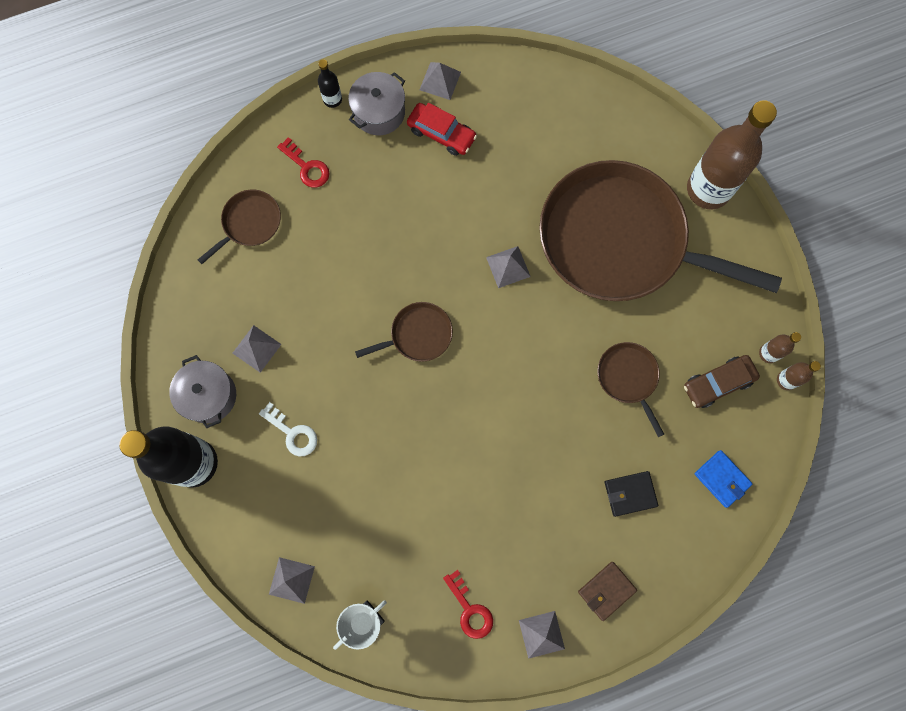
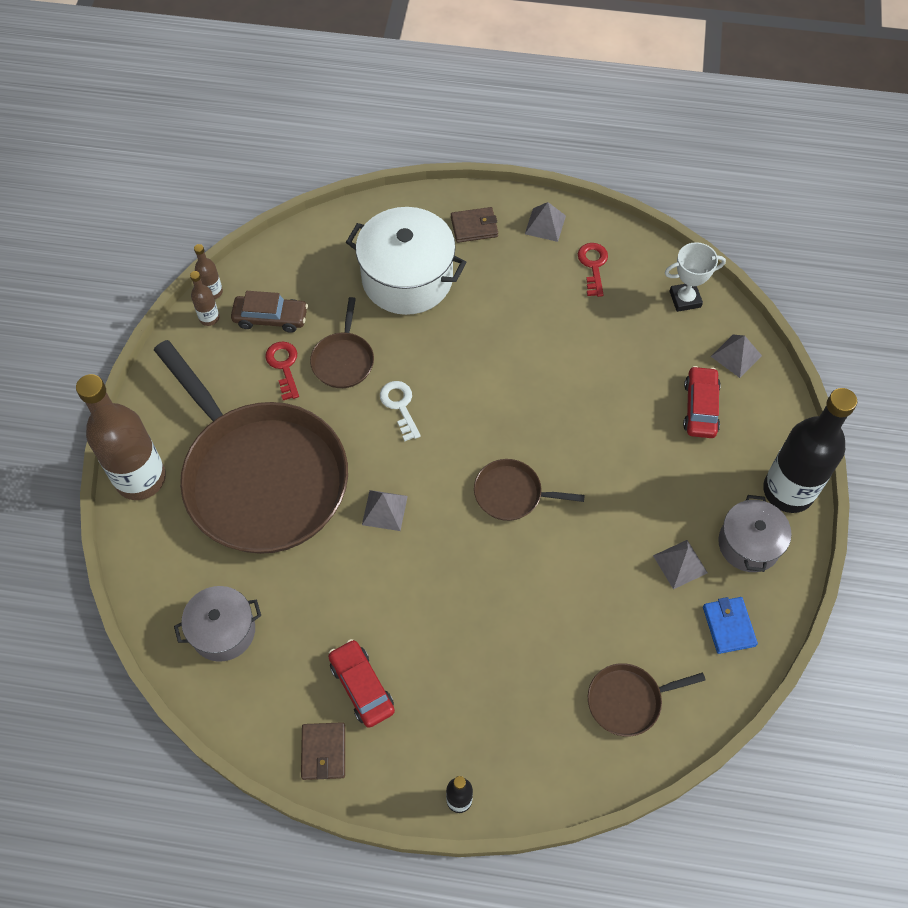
camera: 150 degrees left, 15 degrees down
(292, 433) = (680, 469): white key -> white key (400, 406)
(301, 504) = (700, 408): none -> red car
(307, 167) = (532, 731): red key -> red key (284, 366)
(379, 112) = (415, 752): grey pot -> grey pot (223, 631)
(440, 81) = (323, 752): grey pyramid -> brown wallet
(630, 494) = (407, 278): black wallet -> white pot
(722, 479) = (325, 252): blue wallet -> blue wallet (729, 626)

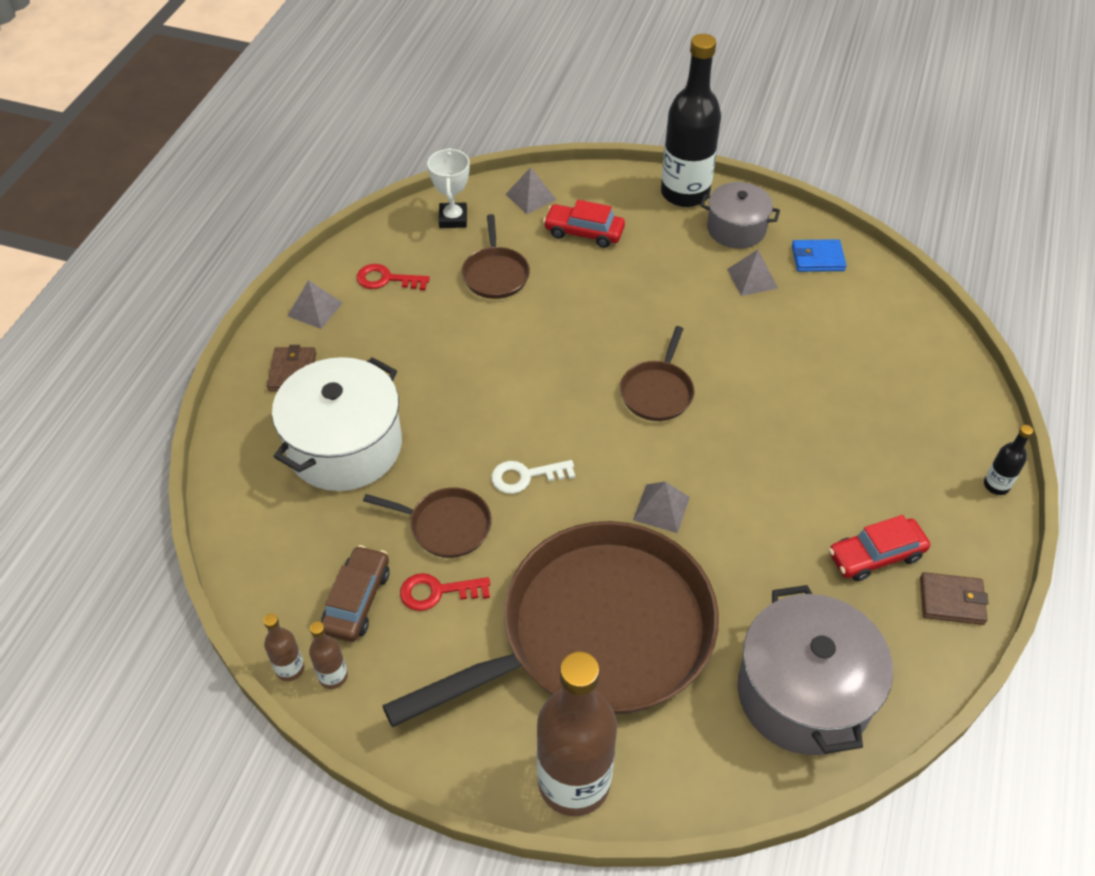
camera: 80 degrees left, 10 degrees down
(223, 631) = (803, 693): grey pot -> grey pot, size x1.65
(628, 701) = (890, 340): brown pan -> brown pan (495, 274)

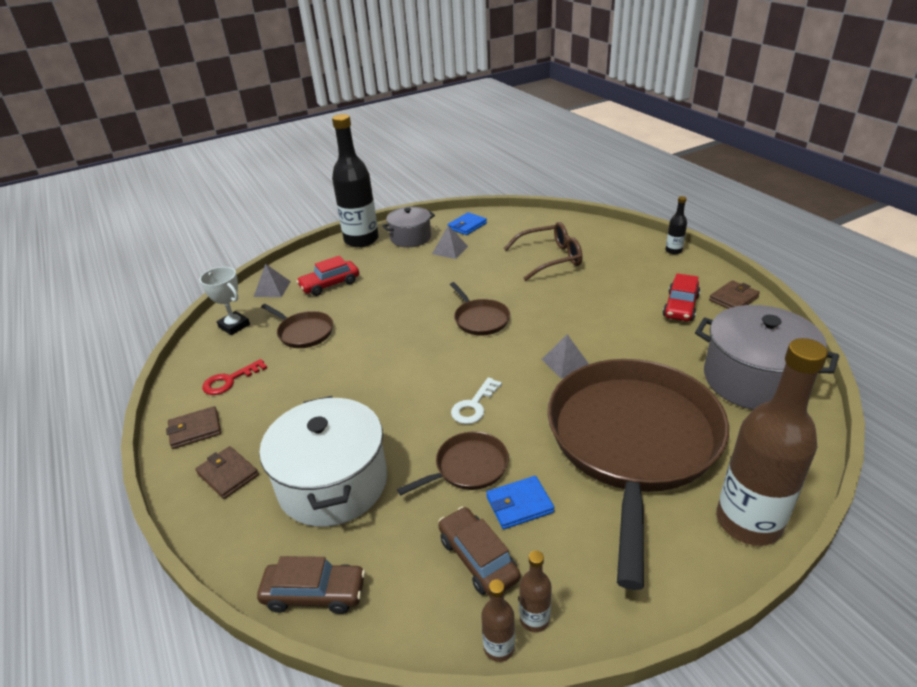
camera: 45 degrees left, 15 degrees down
(239, 519) = (314, 593): none -> brown car
(315, 309) = (195, 430): grey pyramid -> brown wallet
(437, 592) = (519, 504): red key -> blue wallet
(838, 377) = (550, 258): none -> brown glasses

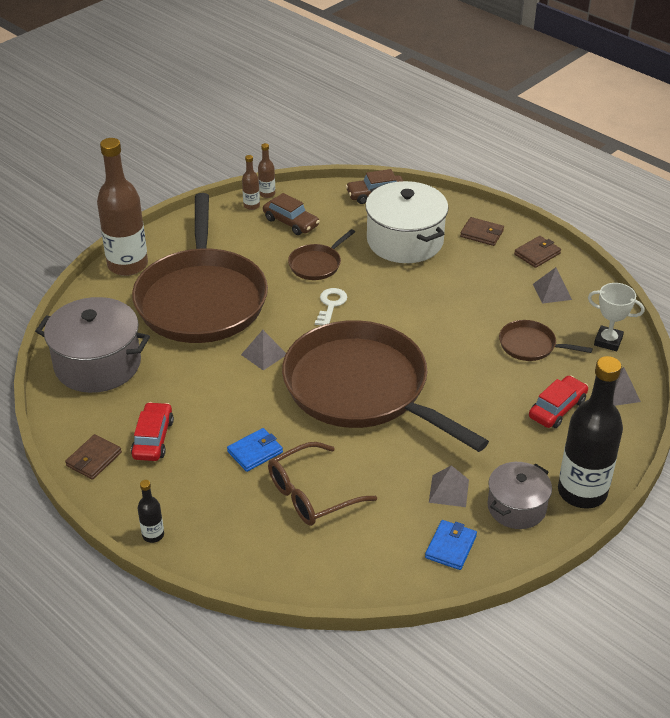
camera: 160 degrees right, 5 degrees up
(230, 380) = (552, 291): red key -> grey pyramid
(480, 319) = (361, 388): brown pan -> brown pan, size x2.45
(519, 504) = (274, 250): blue wallet -> blue wallet (255, 452)

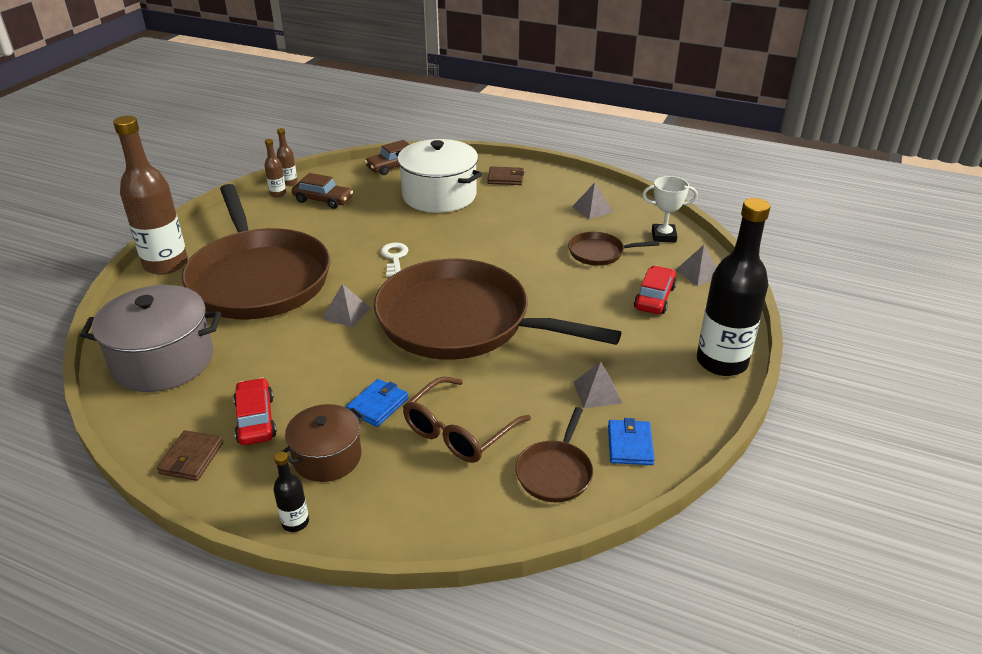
camera: 20 degrees left, 5 degrees down
(196, 487) = (327, 457): none -> brown pot
(317, 264) = (364, 228): brown pan -> brown pan (555, 472)
(516, 507) = (671, 391): grey pot -> none
(537, 254) = (562, 184): brown wallet -> none

